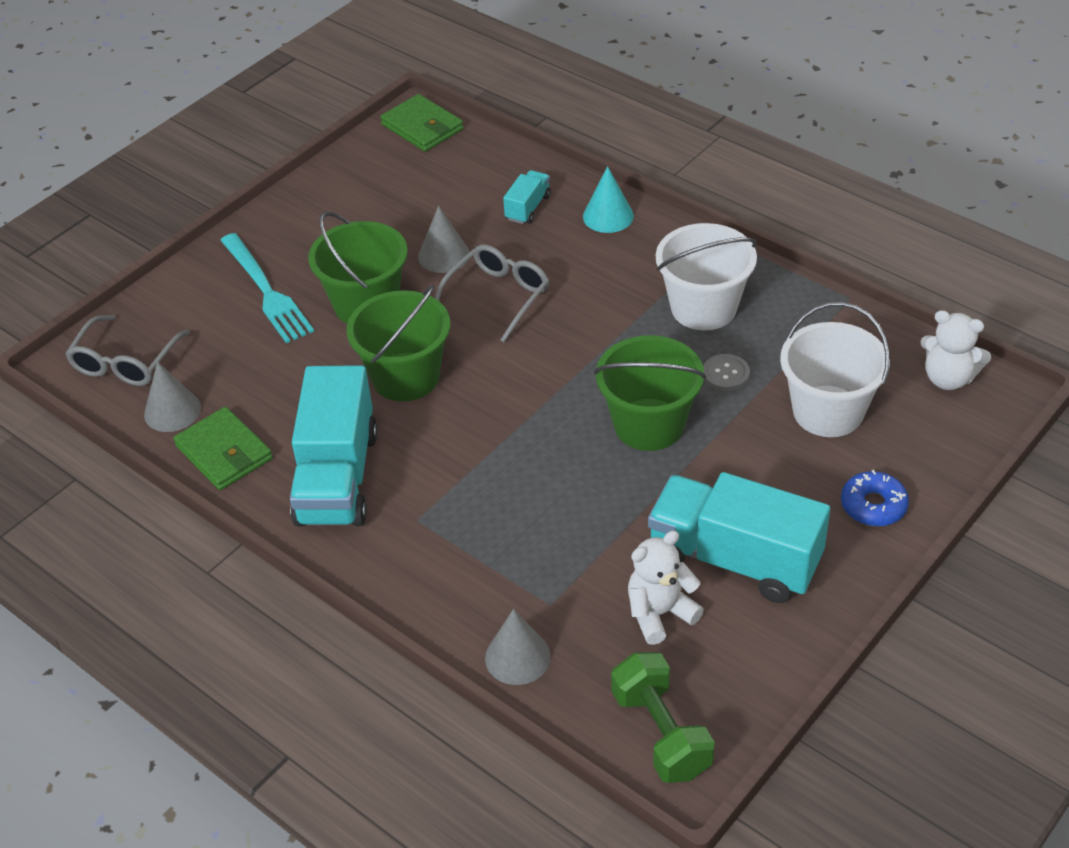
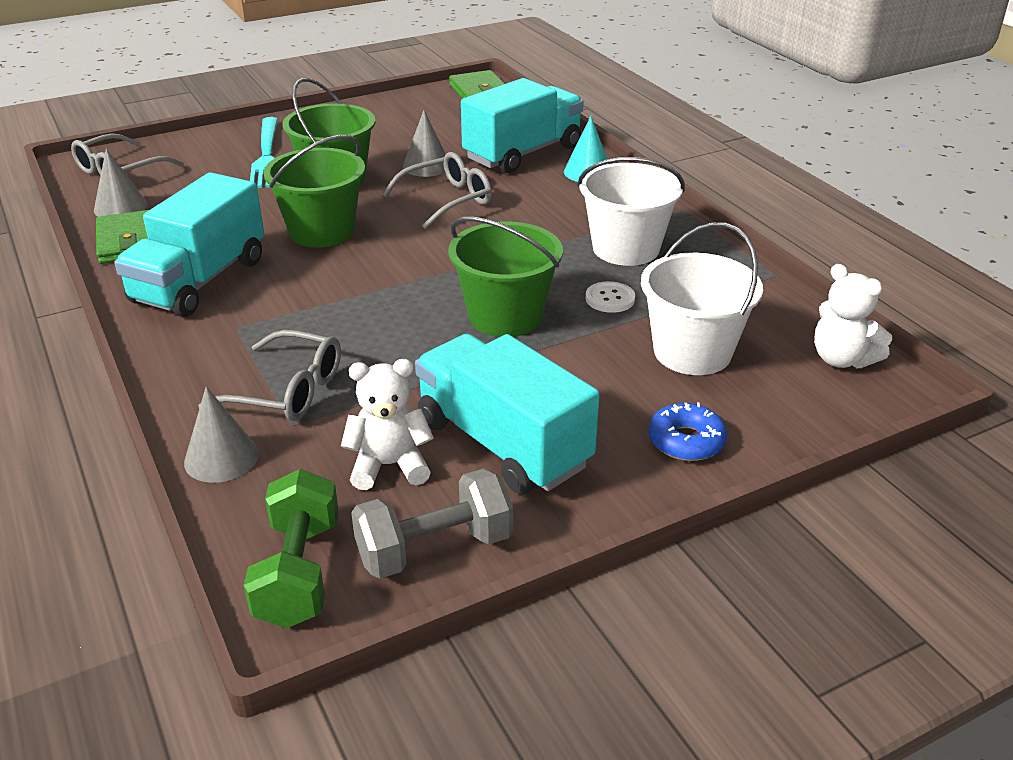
camera: 20 degrees right, 10 degrees down
(519, 571) = (287, 391): none -> grey glasses
(528, 208) = (523, 153): turquoise truck -> turquoise truck, size x2.19
(726, 374) = (610, 299): grey button -> white button
(747, 674) = (434, 549): none -> grey dumbbell

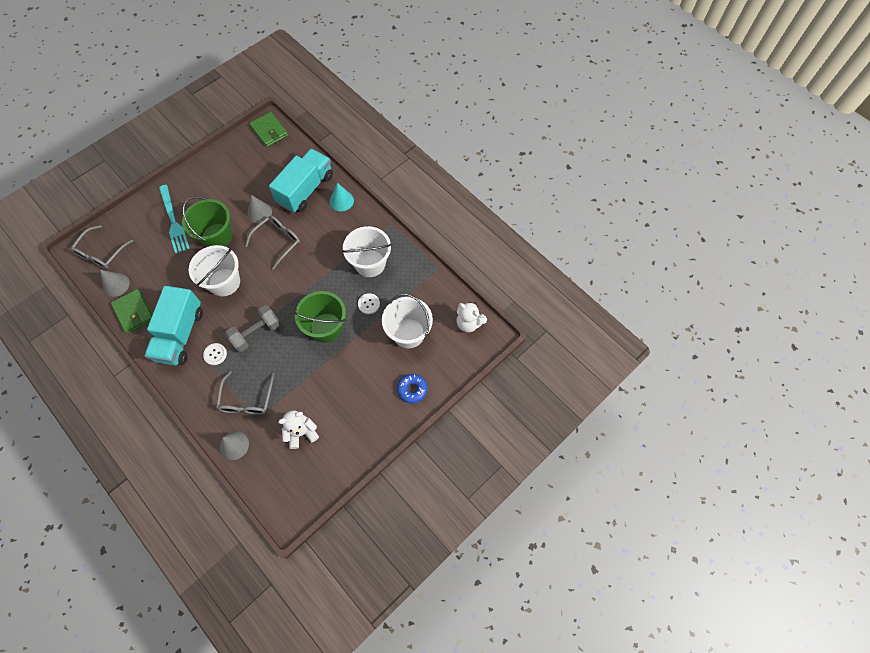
camera: 15 degrees left, 30 degrees up
(254, 316) = (215, 354): none -> white button
(287, 391) = (247, 399): grey glasses -> grey glasses turned 90 degrees clockwise
(298, 572) = (284, 495): green dumbbell -> none
(322, 231) = (224, 282): green bucket -> white bucket
(434, 549) = (330, 471): grey dumbbell -> grey dumbbell (256, 333)
(503, 443) = (342, 409): turquoise truck -> none

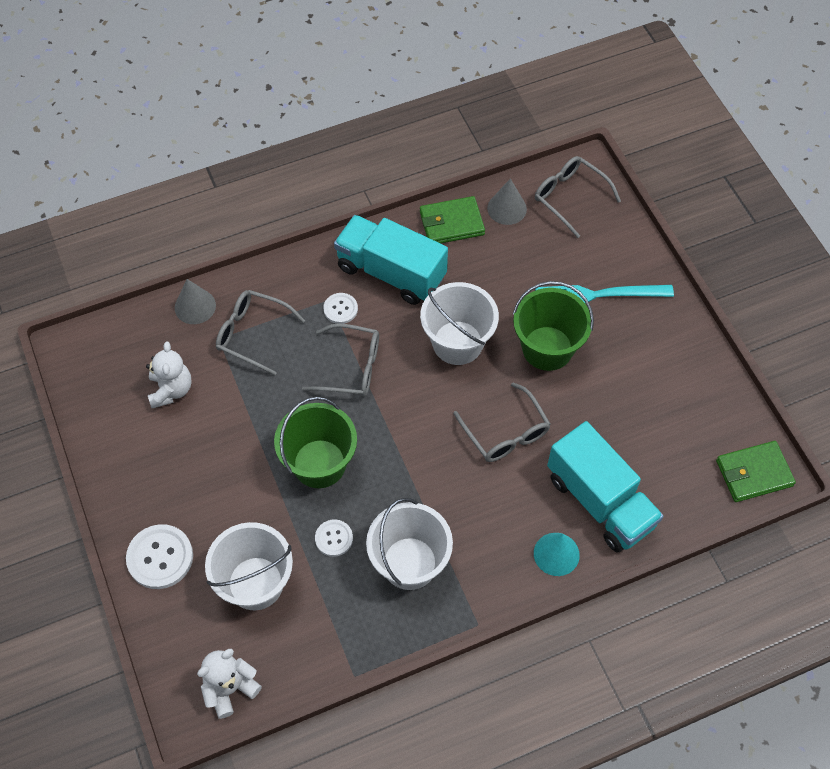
camera: 110 degrees right, 5 degrees down
(256, 333) = (351, 367): grey dumbbell -> grey glasses
(259, 212) = (574, 418): grey cone -> none
(412, 389) = (160, 557): blue donut -> white button

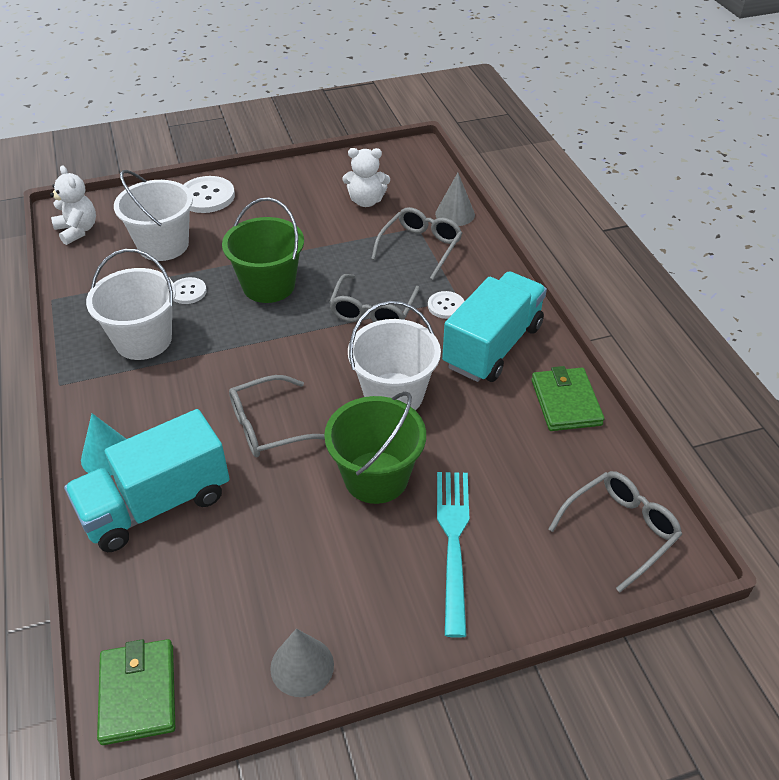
camera: 95 degrees right, 15 degrees down
(507, 208) = (594, 458): grey cone -> grey cone (302, 666)

